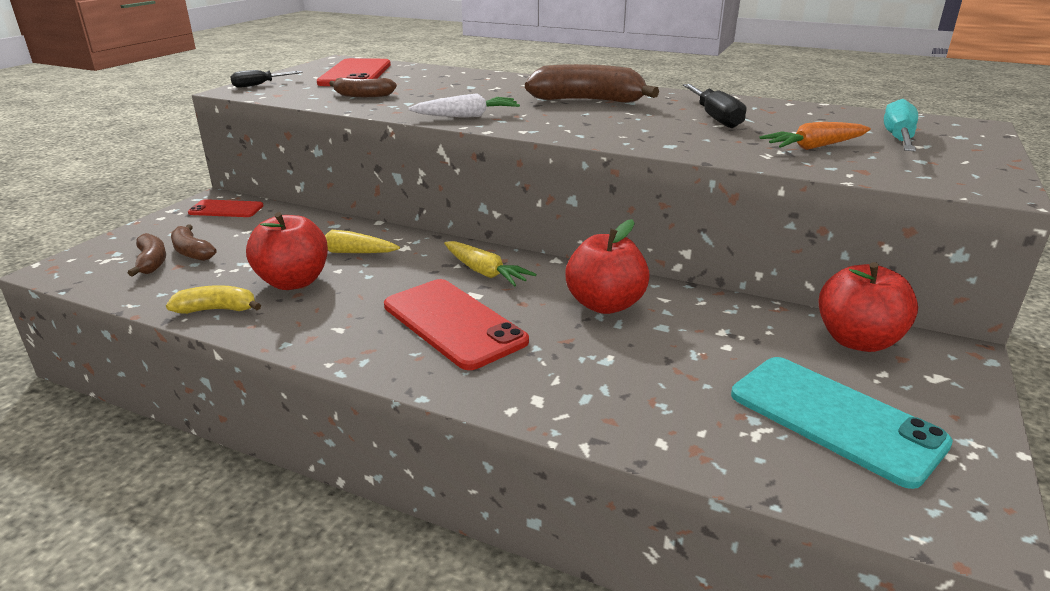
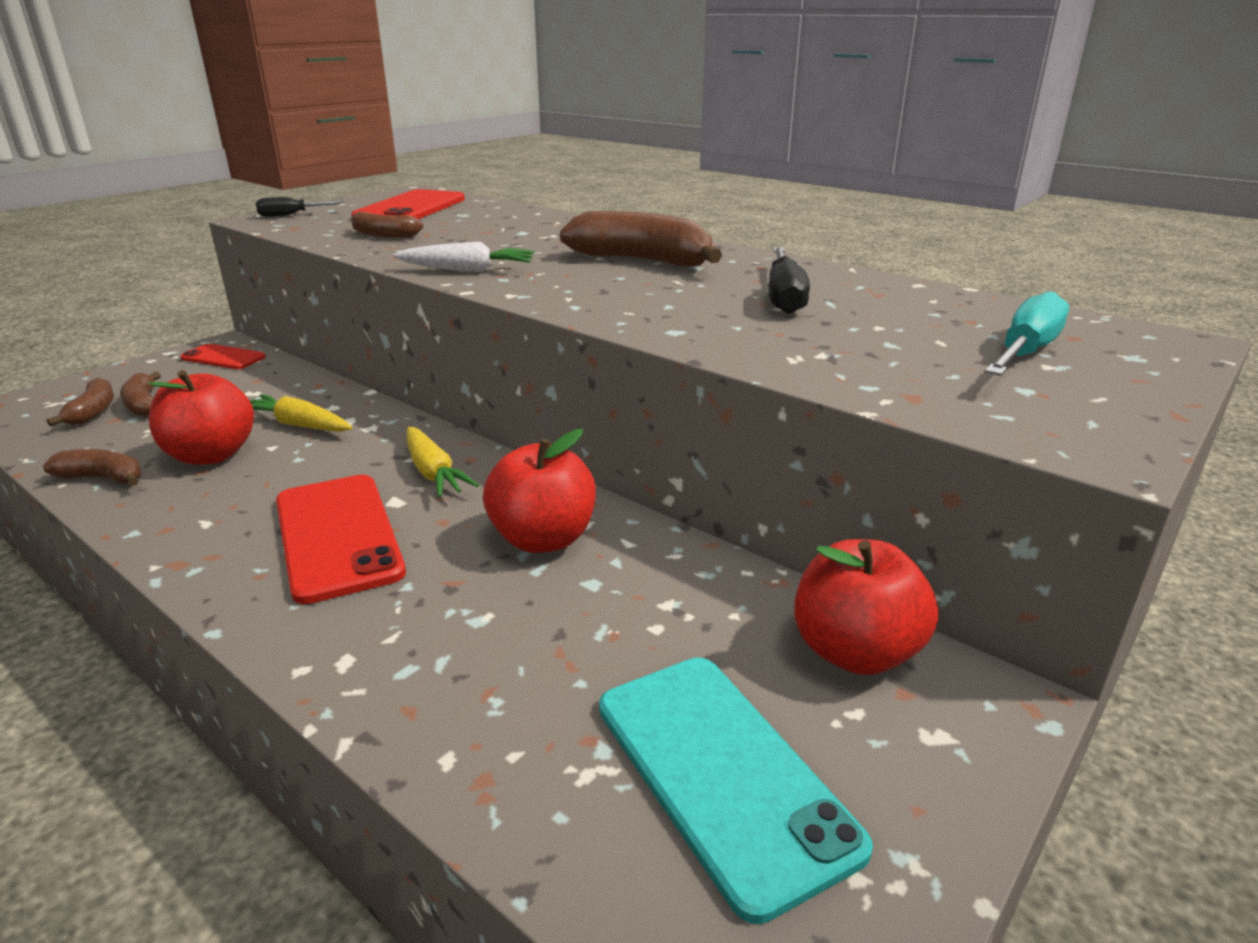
camera: 15 degrees right, 0 degrees up
(217, 309) = (103, 478): yellow banana -> brown banana
(814, 147) = (879, 352): orange carrot -> none

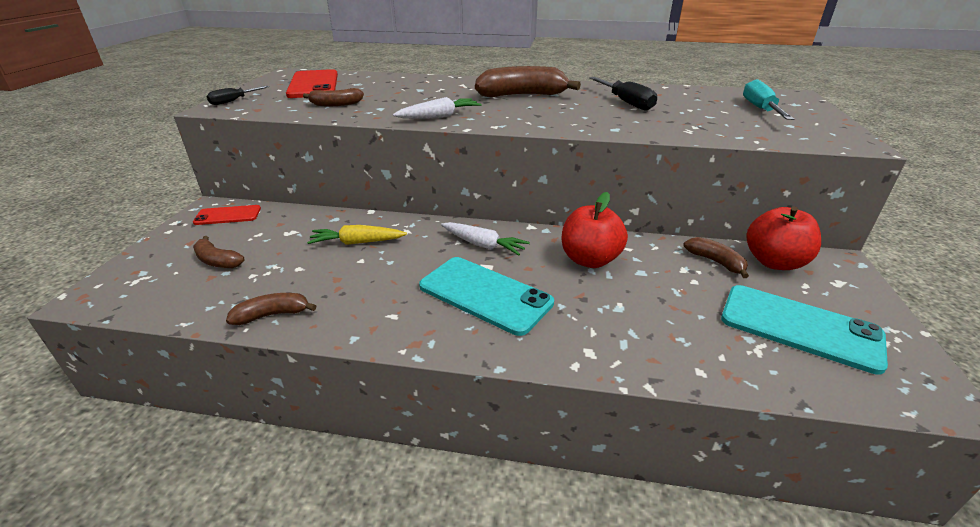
camera: 30 degrees left, 5 degrees up
(93, 412) = (183, 277): brown banana -> brown banana (715, 262)
(211, 455) = (328, 277): red apple -> none
(338, 536) = (485, 294): red phone -> turquoise phone
(433, 472) = (483, 245): yellow carrot -> white carrot

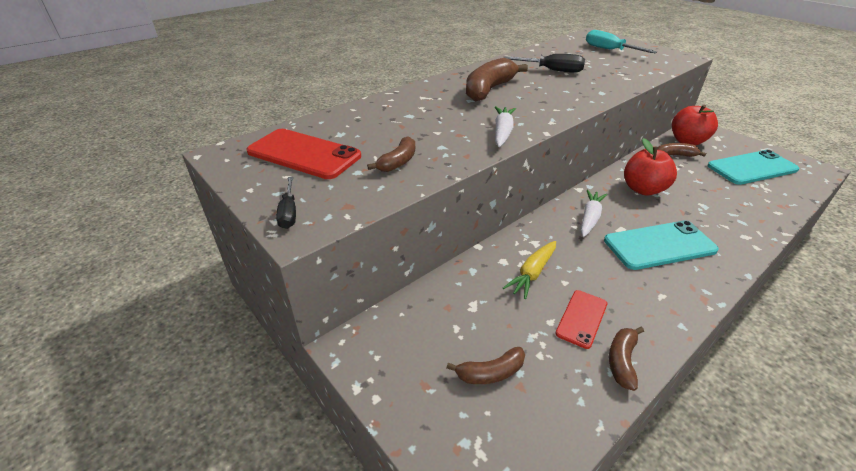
camera: 50 degrees left, 5 degrees up
(228, 215) = (388, 338): red phone -> red phone (582, 318)
(483, 245) = (590, 218): white carrot -> white carrot turned 45 degrees counterclockwise

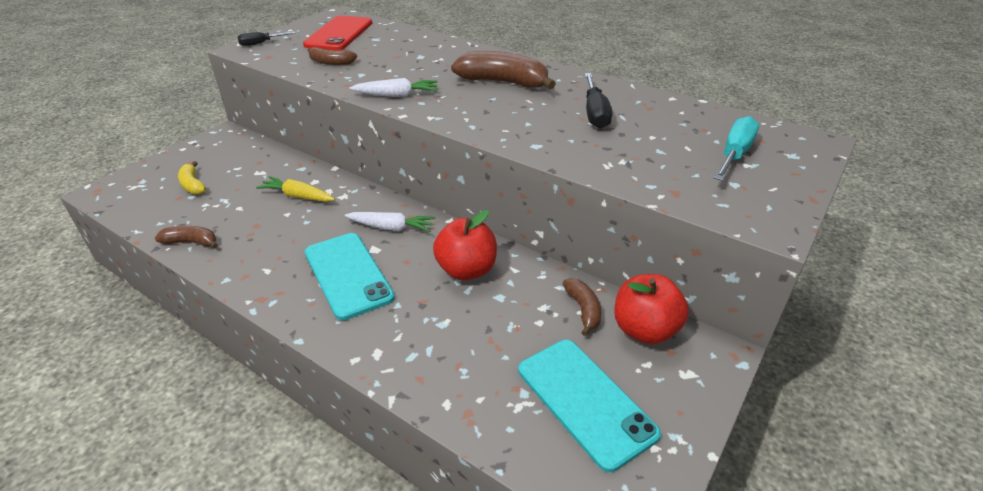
camera: 75 degrees right, 0 degrees up
(490, 373) = (193, 185): brown banana -> yellow banana
(582, 318) = (240, 223): red phone -> none

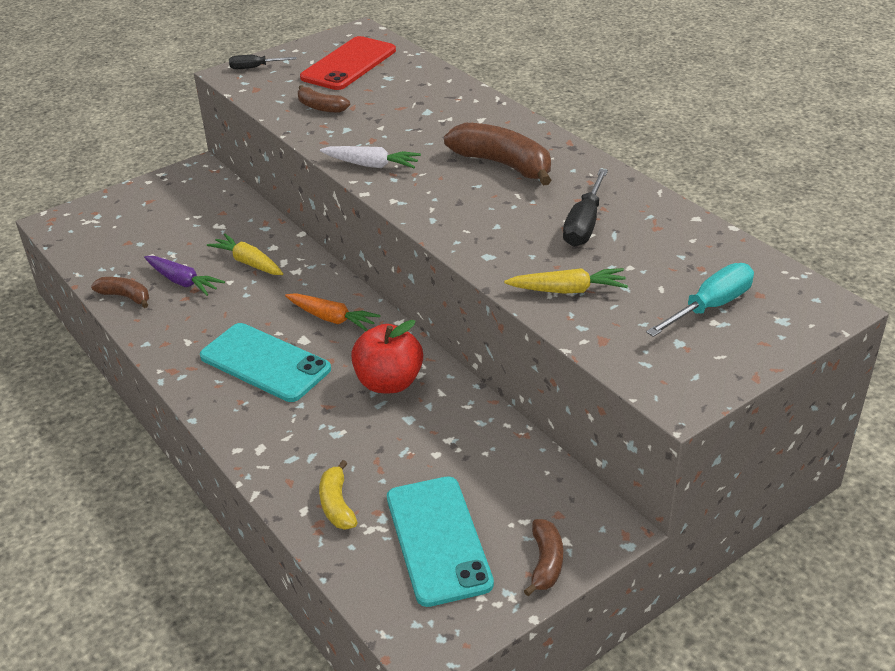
camera: 20 degrees right, 0 degrees up
(193, 185) = (146, 229): yellow banana -> yellow banana (337, 504)
(243, 221) = (183, 281): none -> purple carrot
(348, 275) = (265, 362): turquoise phone -> turquoise phone turned 45 degrees counterclockwise
(391, 227) = (332, 318): white carrot -> orange carrot
(583, 310) = (490, 451): brown banana -> brown banana (545, 563)
(618, 160) = (568, 290): none -> yellow carrot
(644, 330) = (544, 486): red apple -> none

